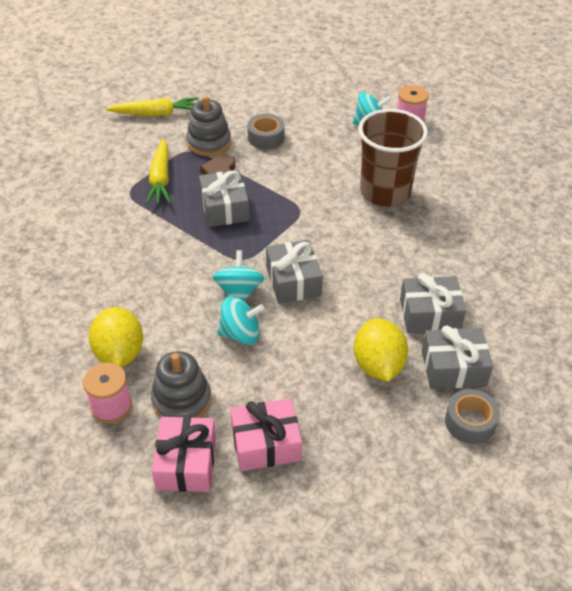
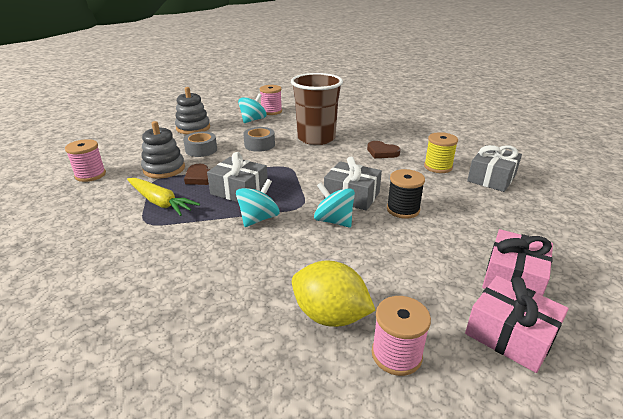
camera: 50 degrees left, 15 degrees down
(156, 114) = (90, 175): yellow carrot -> pink spool
(181, 400) = (427, 302): grey stacking toy -> grey stacking toy (193, 128)
(241, 334) = (379, 239): turquoise spinning top -> turquoise spinning top (258, 219)
(306, 327) = (403, 210): none -> black spool
(378, 365) = (467, 200): yellow lemon -> none
(413, 256) = (382, 152): none -> brown heart
(430, 314) = (438, 167): grey gift -> yellow spool
(470, 422) = (543, 191): grey tape -> grey tape (259, 145)

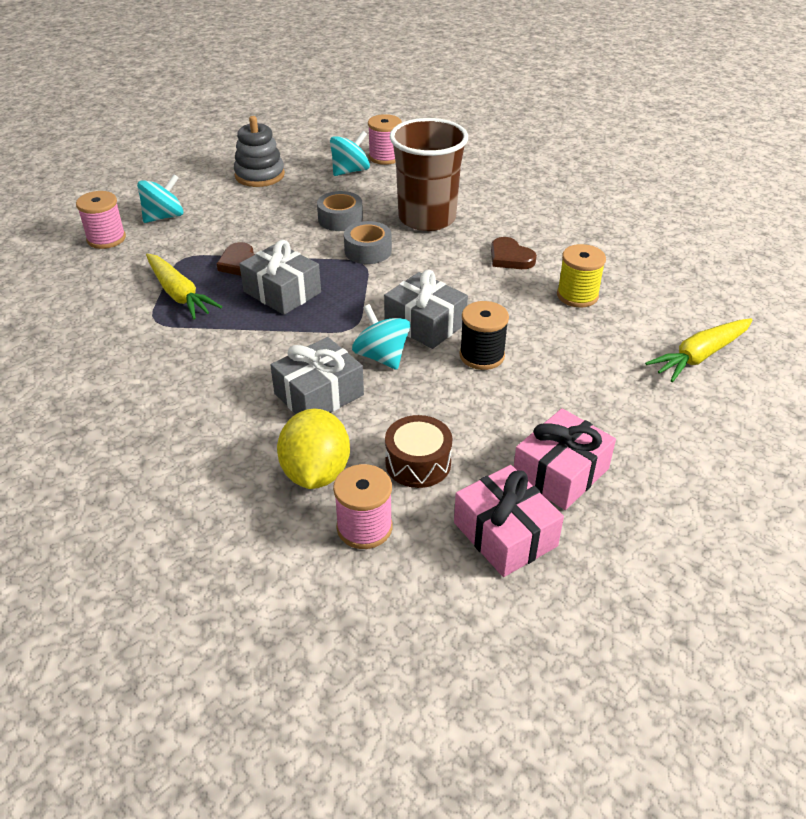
camera: 15 degrees right, 10 degrees up
(164, 169) = (199, 242): grey stacking toy -> none
(201, 150) = (257, 217): grey tape -> grey tape (368, 251)
(258, 219) = (289, 338): turquoise spinning top -> turquoise spinning top (164, 217)
(330, 315) = (316, 473): yellow lemon -> yellow lemon turned 45 degrees clockwise
(406, 291) = (418, 463): none -> brown drum
(491, 178) = (644, 327): grey gift -> grey gift (319, 394)
(537, 189) = (700, 356): none -> yellow carrot

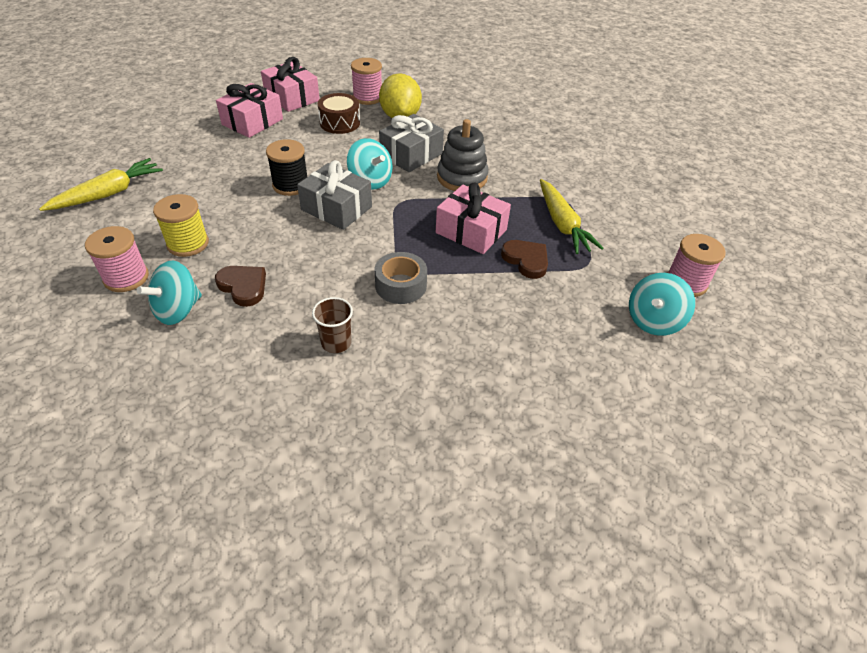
camera: 170 degrees right, 5 degrees up
(179, 294) = (562, 224): yellow carrot -> yellow carrot turned 150 degrees counterclockwise
(259, 175) = (587, 418): grey stacking toy -> grey stacking toy (462, 177)
(282, 292) = (471, 231): grey gift -> pink gift
(340, 219) = (444, 333): grey tape -> none
(350, 171) = (458, 442): turquoise spinning top -> turquoise spinning top (178, 310)
(385, 157) = (410, 491): pink spool -> pink spool (126, 278)
(427, 218) = (336, 343): brown cup -> brown cup, size x0.41

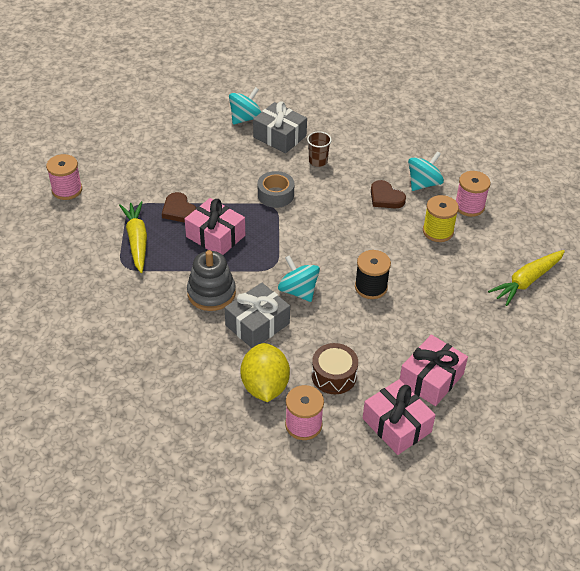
camera: 175 degrees left, 0 degrees up
(336, 208) = (327, 261): grey gift -> grey gift (279, 136)
(653, 321) = (108, 166): turquoise spinning top -> turquoise spinning top (245, 118)

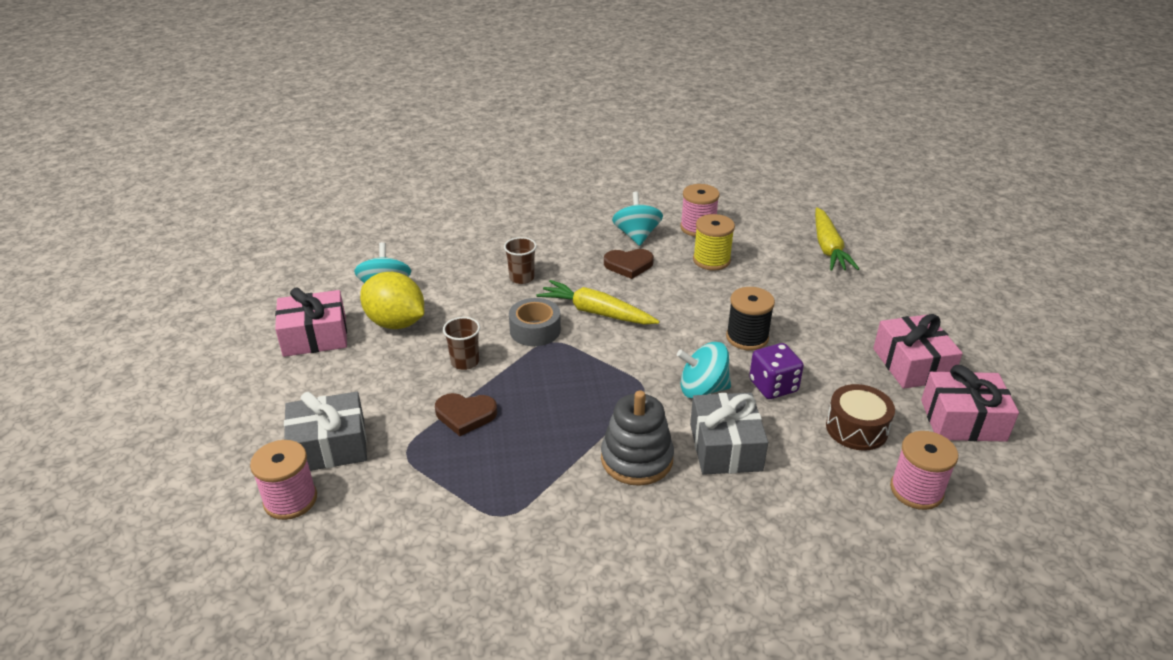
camera: 50 degrees left, 10 degrees down
(137, 241) = (472, 479): yellow carrot -> yellow carrot (596, 312)
(215, 236) = (545, 407): pink gift -> pink gift (315, 336)
(219, 185) = (465, 362): none -> brown cup
(265, 386) = (831, 491): yellow lemon -> yellow lemon (396, 323)
(279, 136) = (449, 282): grey gift -> grey gift (329, 446)
(334, 320) = (773, 386): none -> purple dice

